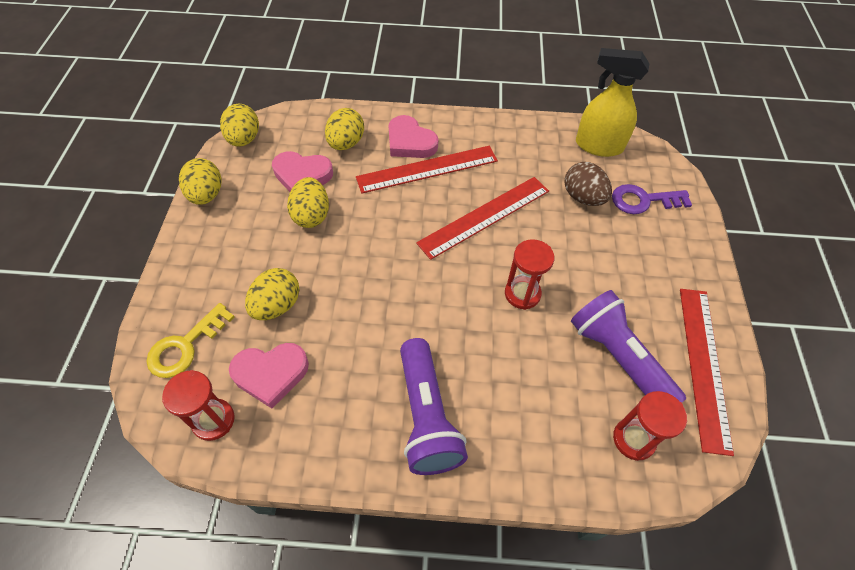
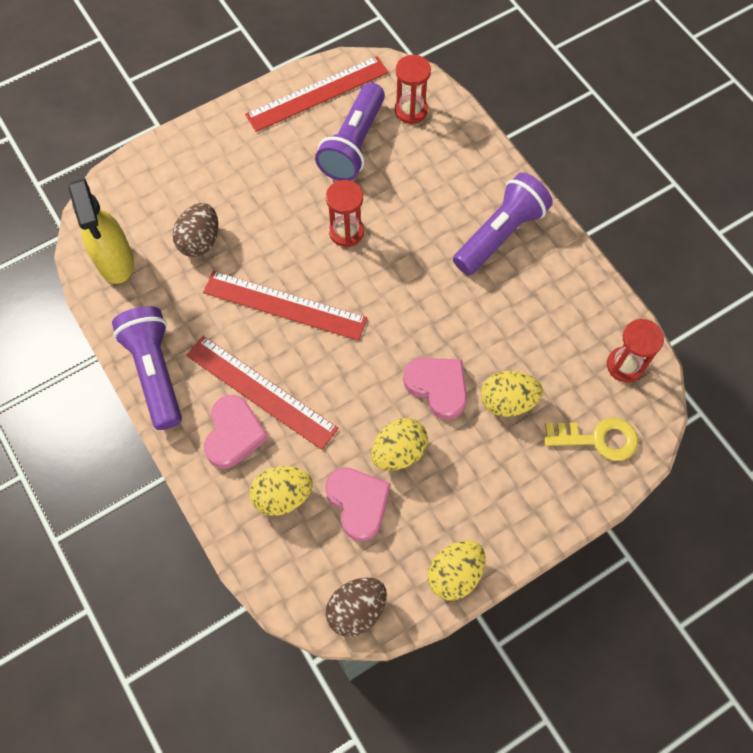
camera: 125 degrees left, 10 degrees up
(244, 139) = (356, 609): yellow egg -> brown egg
(271, 374) = (562, 357): pink heart -> pink heart (438, 387)
(490, 127) = (155, 372): none -> purple flashlight
(643, 200) = (168, 194): purple key -> none

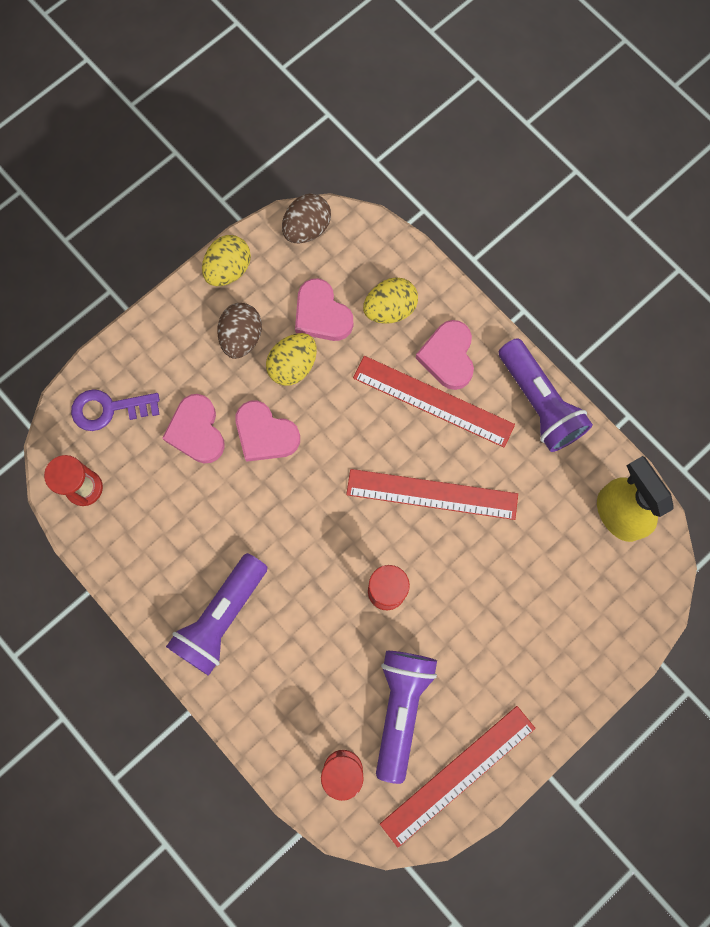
camera: 170 degrees right, 10 degrees up
(200, 241) = (538, 552): brown egg -> brown egg (241, 337)
(507, 401) = (196, 431): yellow egg -> pink heart
(598, 439) = (109, 409): yellow key -> purple key

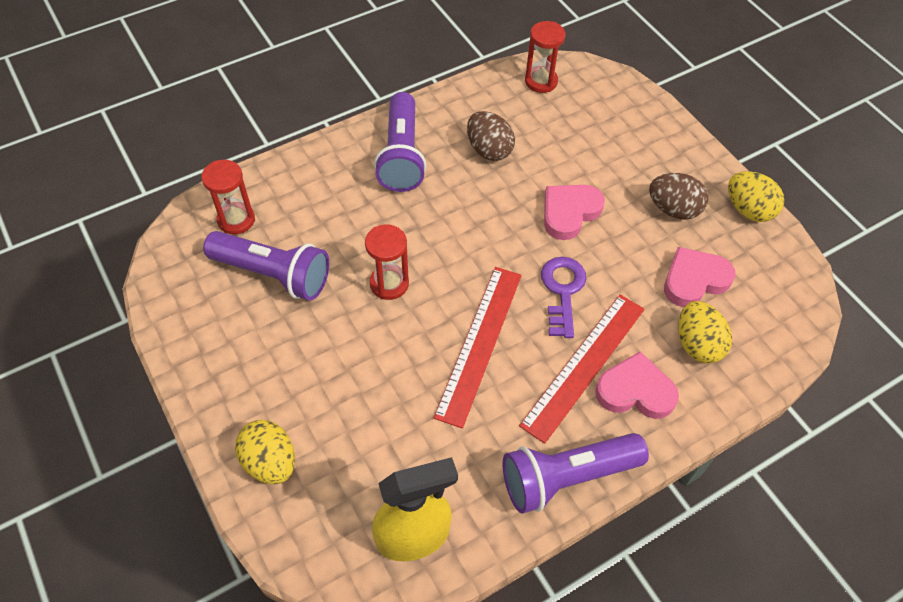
camera: 100 degrees right, 20 degrees down
(109, 409) = (611, 105): purple key -> purple key (563, 291)
(196, 431) = (580, 162): pink heart -> none
(221, 617) = (402, 155): purple flashlight -> purple flashlight turned 135 degrees counterclockwise
(293, 366) = (639, 246): yellow egg -> yellow egg (270, 462)
(307, 228) = (796, 283): brown egg -> brown egg (489, 150)
(458, 775) = (193, 309): red ruler -> none

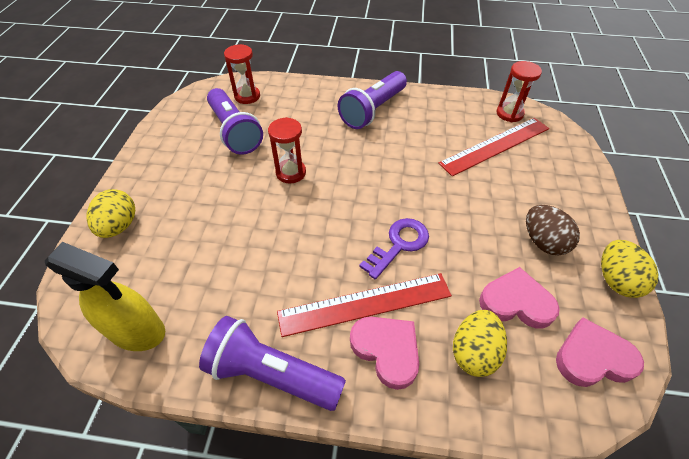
camera: 40 degrees right, 5 degrees down
(480, 343) = (308, 241): red ruler -> red ruler (495, 146)
(489, 150) = (433, 134): brown egg -> none
(569, 213) = (454, 199): pink heart -> pink heart (593, 357)

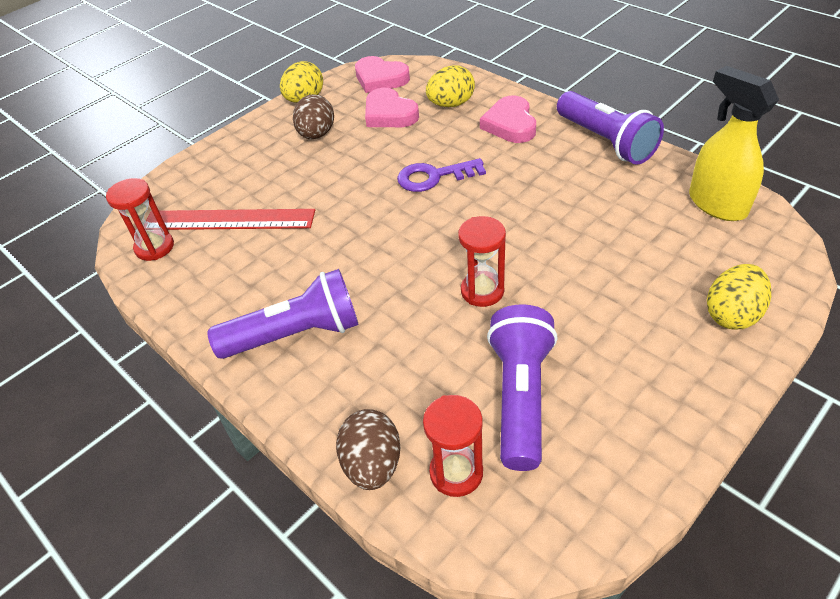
camera: 140 degrees left, 5 degrees down
(285, 85) = (372, 464): none -> brown egg
(365, 304) = (503, 151): red ruler -> none

